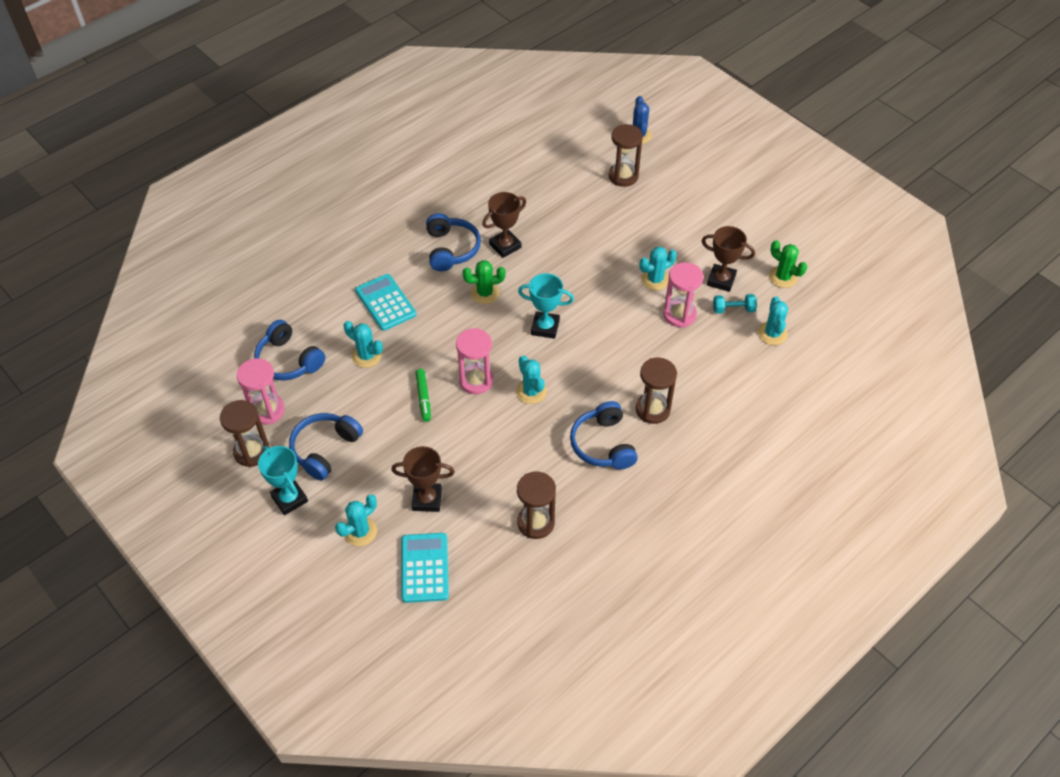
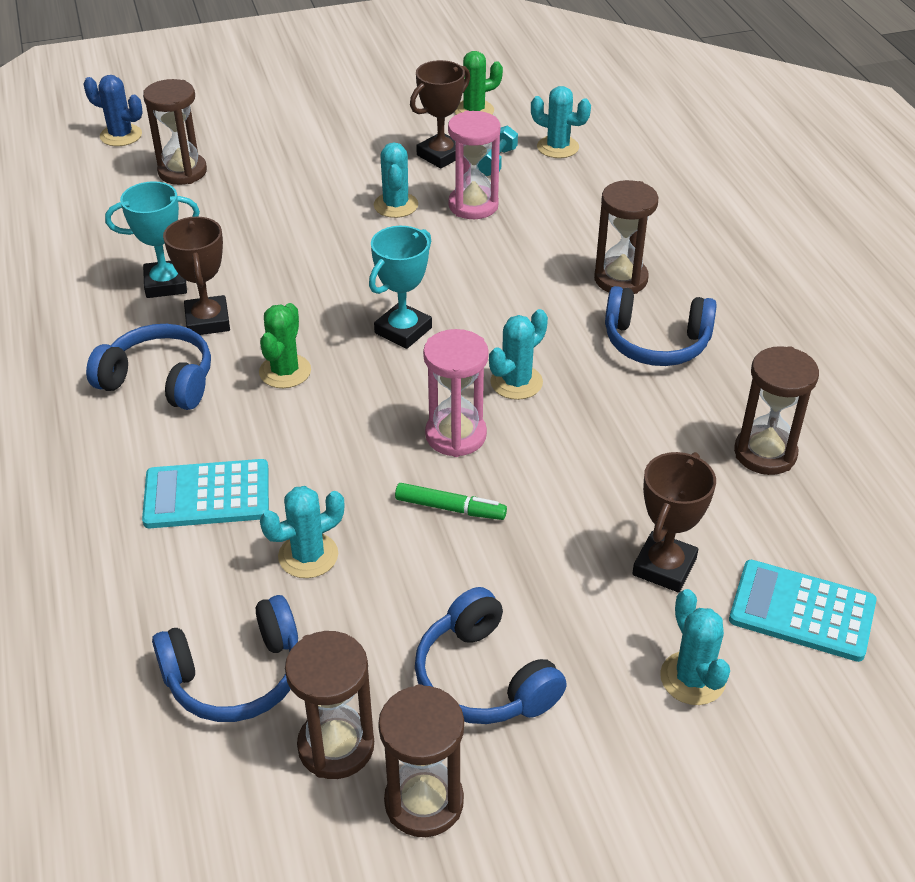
camera: 65 degrees left, 10 degrees down
(267, 410) = (336, 746): pink hourglass -> brown hourglass
(289, 499) = (571, 768): turquoise trophy -> turquoise trophy (166, 284)
(531, 391) = (516, 382): turquoise cactus -> turquoise cactus turned 45 degrees counterclockwise

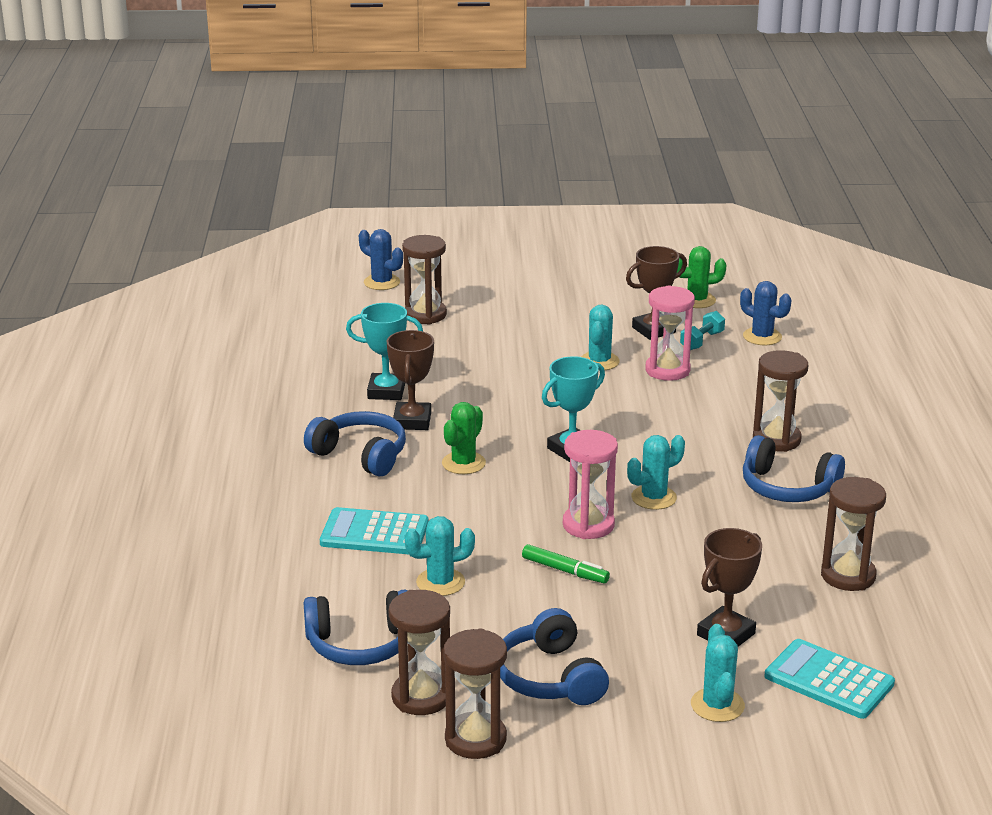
camera: 15 degrees right, 15 degrees down
(557, 147) = (762, 337): turquoise cactus -> blue cactus

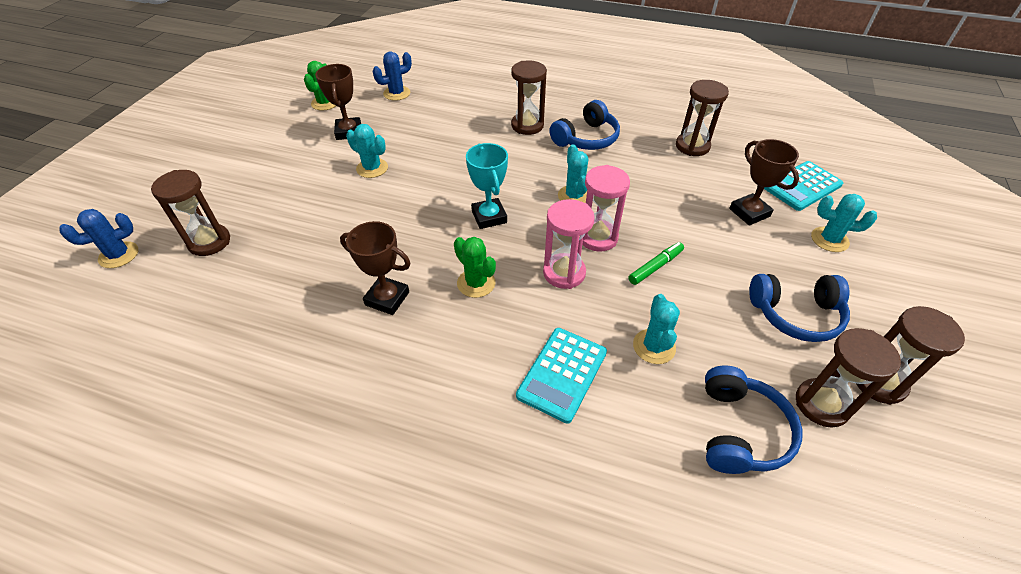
camera: 70 degrees left, 20 degrees up
(361, 455) = (423, 350): blue headphones -> none
(386, 391) = (323, 303): turquoise trophy -> none
(667, 370) = (409, 142): pink hourglass -> pink hourglass (564, 273)
(702, 341) = (382, 117): turquoise dumbbell -> none

